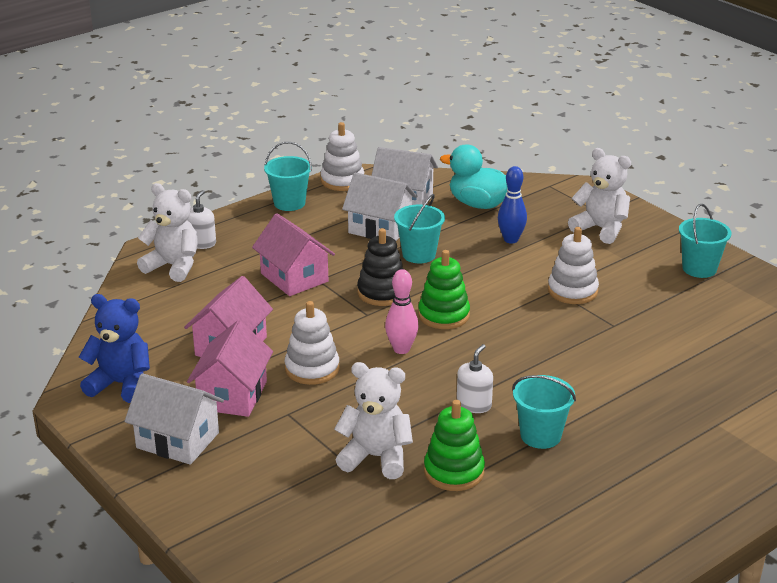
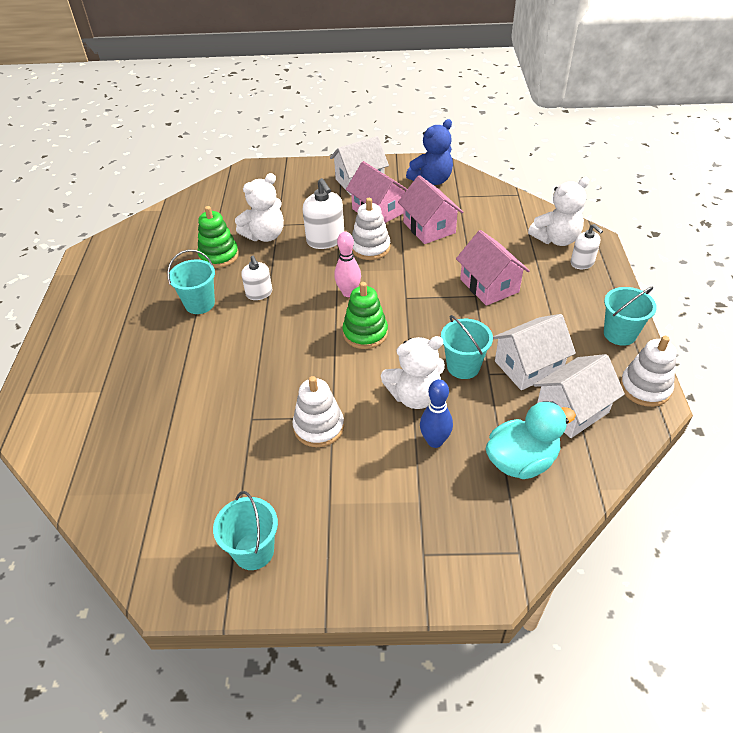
camera: 130 degrees right, 15 degrees up
(294, 277) = (489, 285): pink house -> pink house turned 60 degrees clockwise
(332, 406) = (325, 239): none -> white soap dispenser
(382, 292) = (426, 318): black stacking toy -> none
(601, 229) = (393, 527): white teddy bear -> white teddy bear (415, 396)

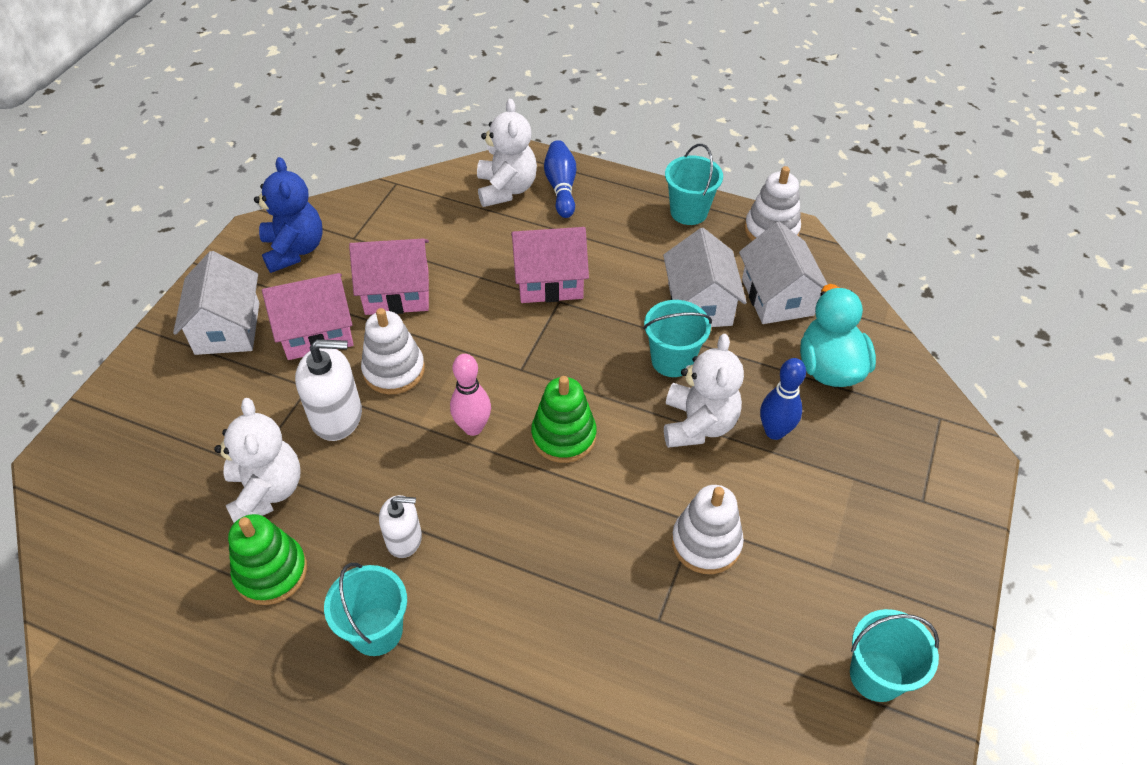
camera: 70 degrees left, 5 degrees up
(582, 262) = (561, 187): white soap dispenser -> blue bowling pin

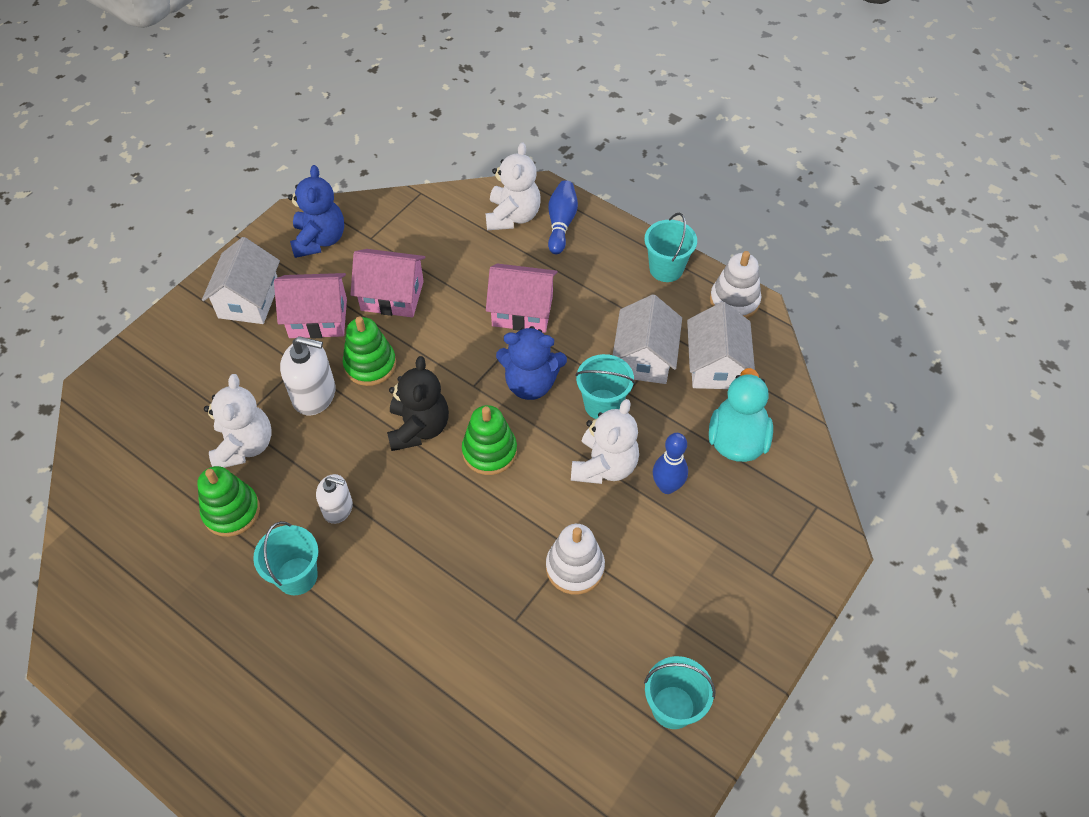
camera: 15 degrees right, 5 degrees up
(394, 370) = (370, 365): white stacking toy -> green stacking toy
(473, 427) = (419, 428): pink bowling pin -> black teddy bear
(585, 354) = (530, 383): none -> blue teddy bear

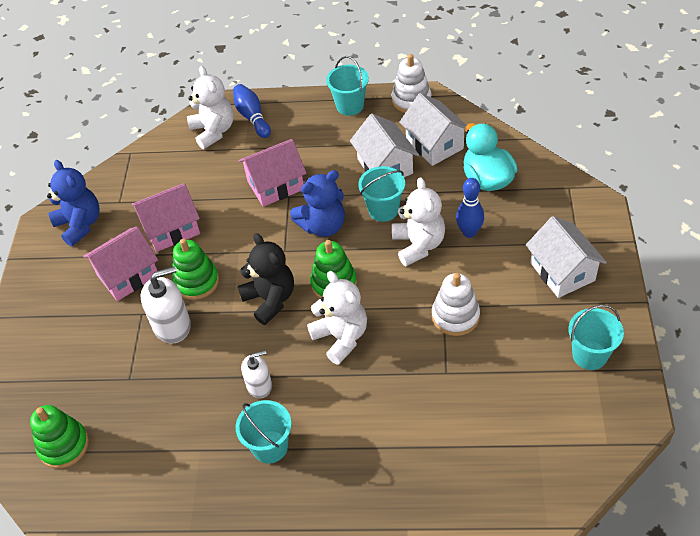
camera: 30 degrees left, 5 degrees down
(231, 511) = (180, 438): green stacking toy -> green stacking toy (63, 445)
(244, 445) = (149, 390): white teddy bear -> white teddy bear (341, 337)
(249, 300) = (61, 295): white house -> white house (562, 271)

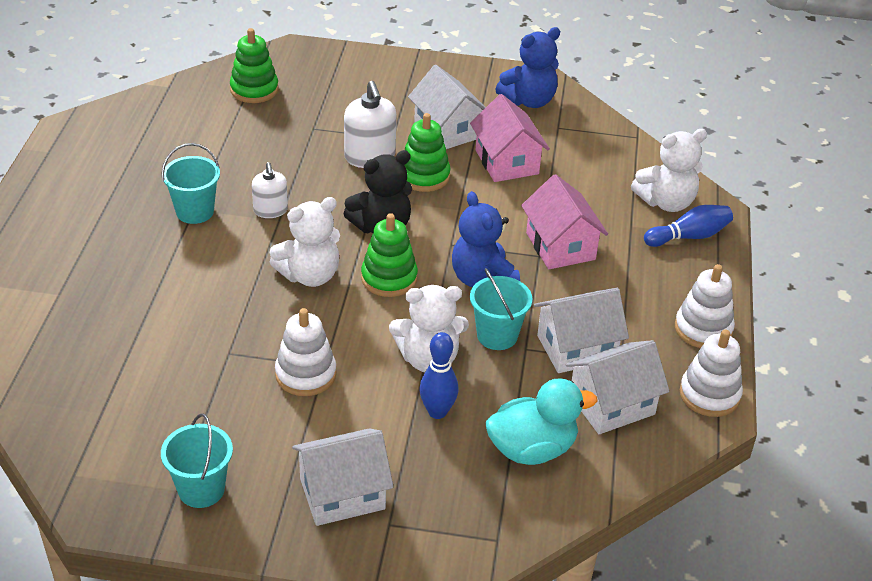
camera: 90 degrees right, 10 degrees down
(128, 275) = (447, 130): pink house -> white house
(350, 106) = (703, 329): turquoise bucket -> white stacking toy

